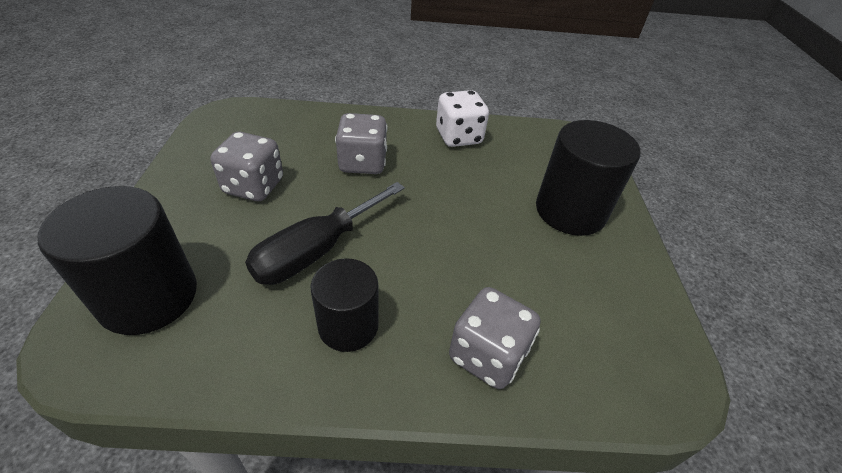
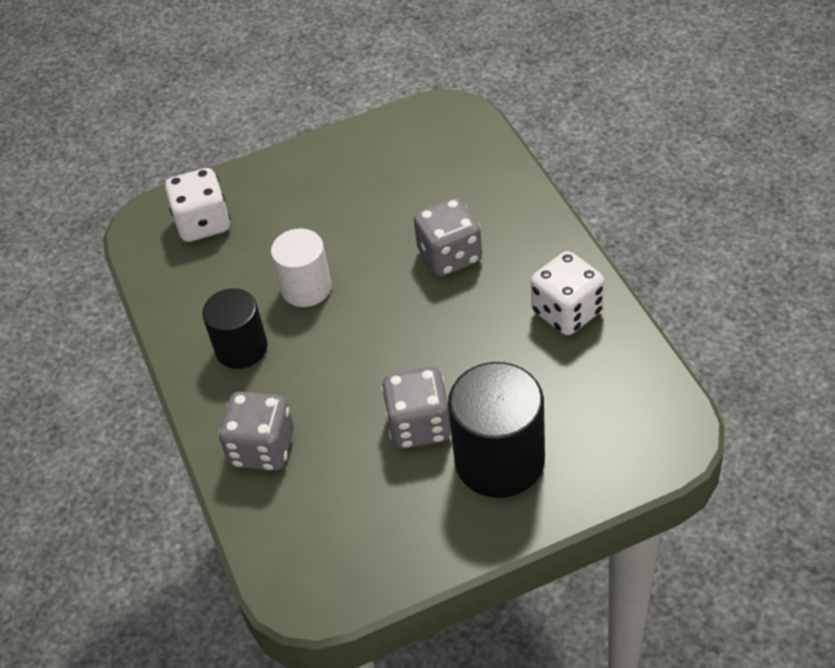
camera: 75 degrees right, 5 degrees up
(149, 297) = (203, 223): black cylinder -> white dice
(254, 186) = (356, 202): grey dice -> grey dice (419, 425)
(317, 251) = (306, 288): black screwdriver -> white cylinder

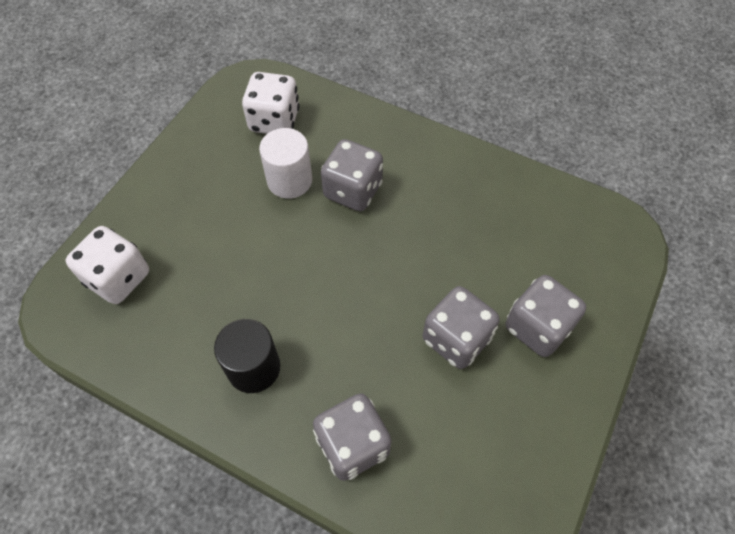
camera: 45 degrees left, 10 degrees up
(306, 288) = (262, 281): white cylinder -> white cylinder (289, 180)
(499, 460) = (537, 327): black cylinder -> grey dice
(567, 312) = (475, 185): white dice -> white dice (274, 121)

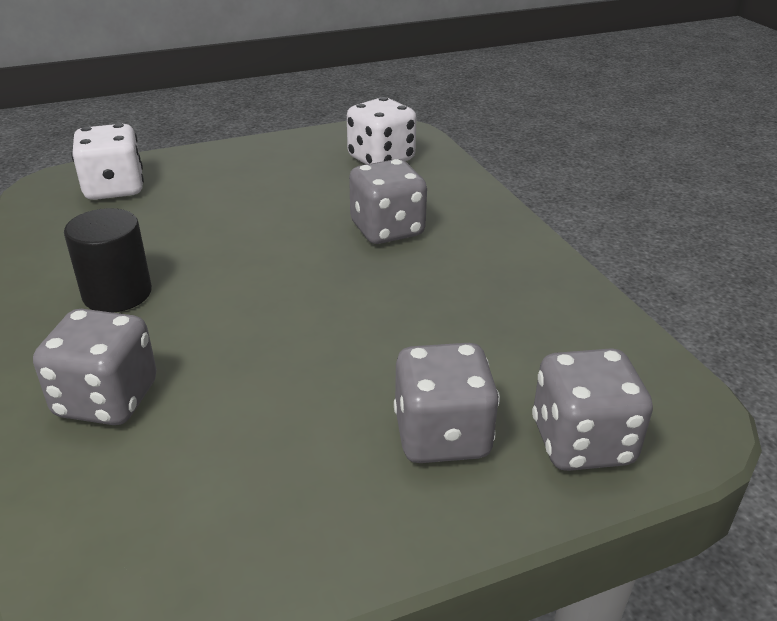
camera: 40 degrees right, 25 degrees down
(289, 180) = (338, 198): white cylinder -> none
(456, 339) = (331, 387): grey dice -> grey dice (582, 443)

